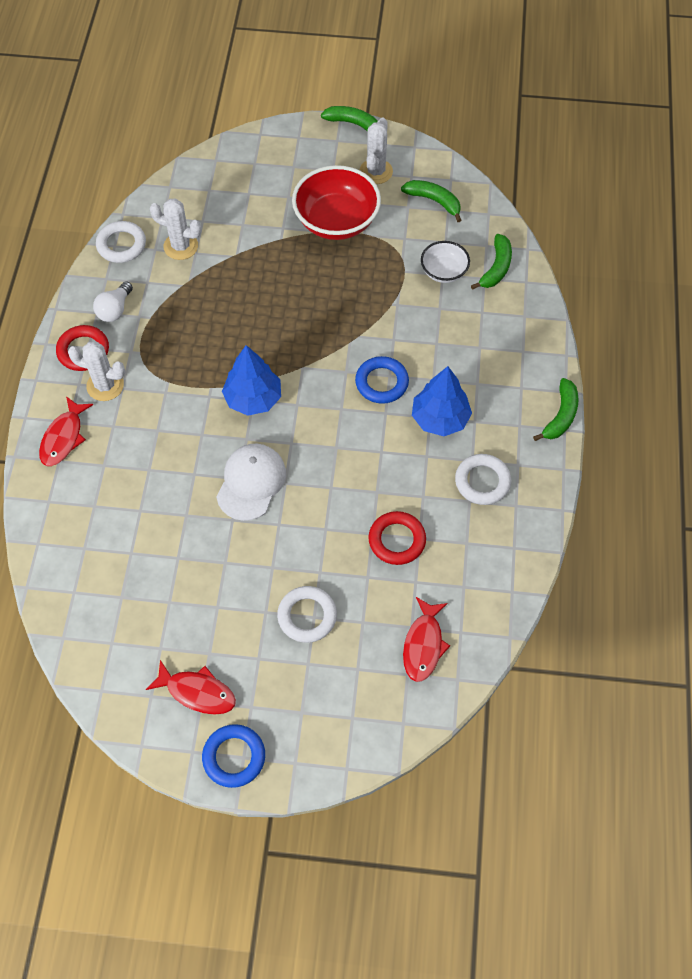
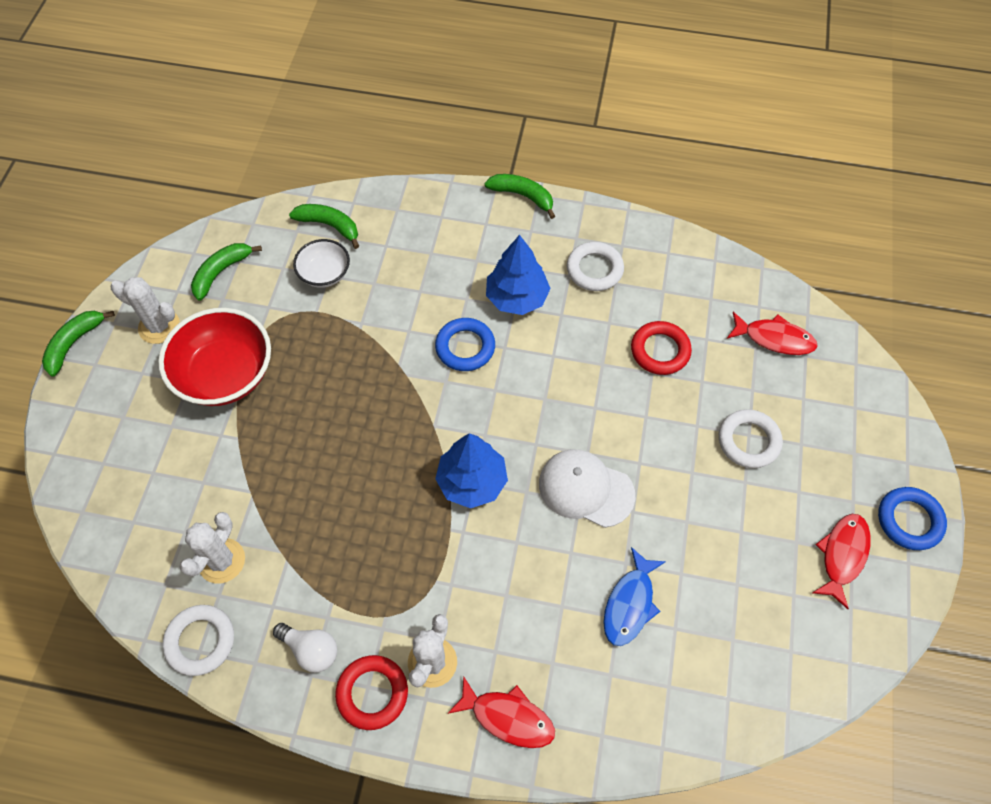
camera: 85 degrees left, 0 degrees up
(151, 519) = (630, 603): none -> blue fish

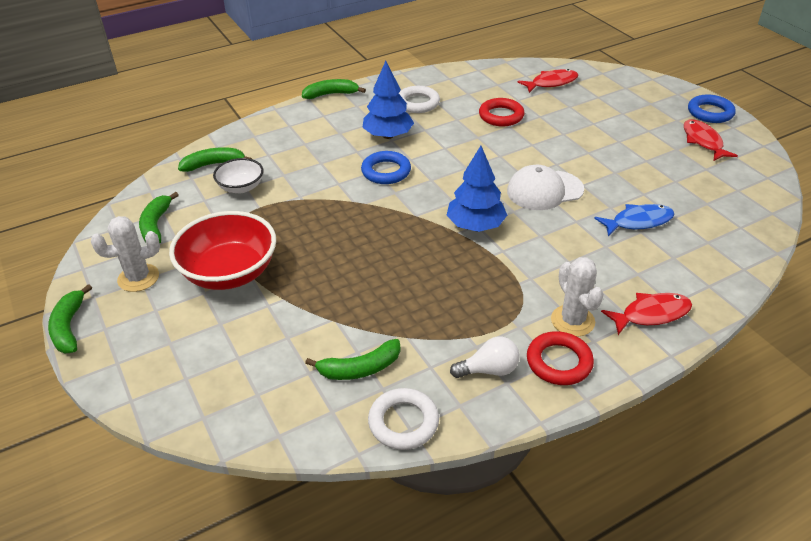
camera: 40 degrees left, 20 degrees down
(221, 561) = (359, 368): white cactus -> green banana
(630, 603) = (638, 222): blue fish -> blue fish turned 90 degrees counterclockwise
(748, 441) = (597, 125): white ring -> none

